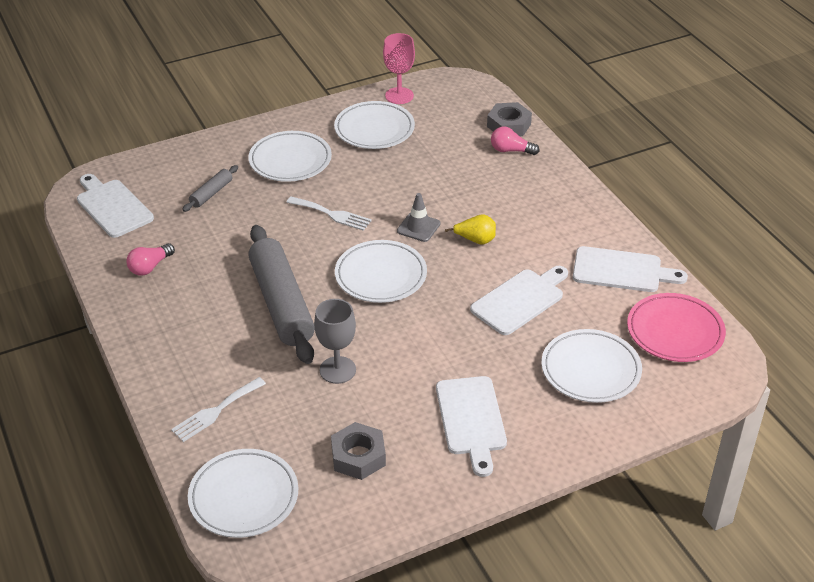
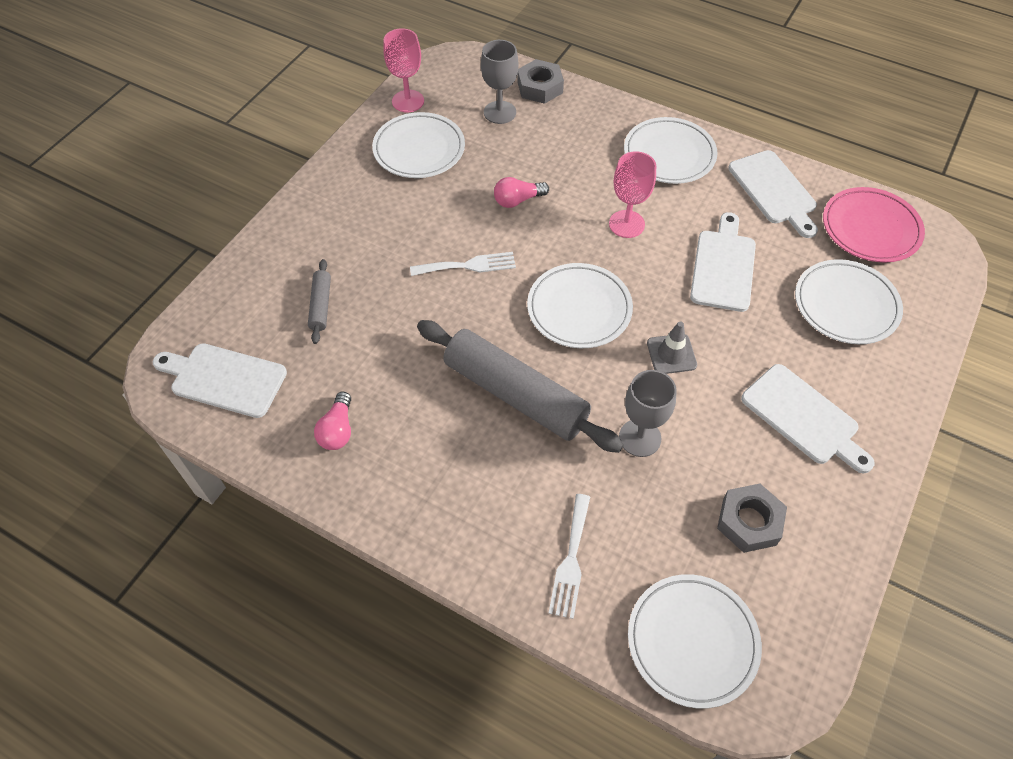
camera: 35 degrees left, 15 degrees up
(290, 160) = (368, 225): white plate -> white plate (669, 155)
(418, 227) = (563, 237): grey traffic cone -> grey traffic cone (671, 354)
(459, 129) = (500, 112): none -> grey goblet
(475, 240) = (626, 224): yellow pear -> pink goblet
(511, 150) = (567, 113): pink light bulb -> pink light bulb (517, 200)
(621, 270) = (774, 190): white cutting board -> white cutting board turned 90 degrees clockwise

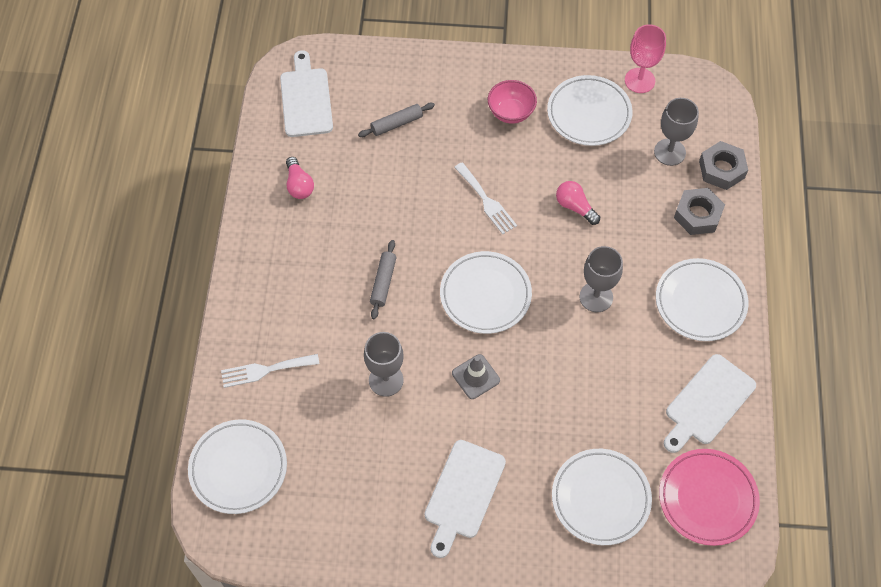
camera: 65 degrees right, 5 degrees up
(338, 430) = (299, 185): pink light bulb -> pink light bulb turned 90 degrees counterclockwise
(376, 206) = (511, 112): none -> pink bowl
(516, 394) = (383, 282): grey rolling pin -> grey rolling pin, size x0.45
(626, 224) = (596, 297): pink goblet -> grey goblet
(723, 266) = (590, 387): white cutting board -> none
(749, 521) = (349, 479): grey nut -> grey nut (697, 215)

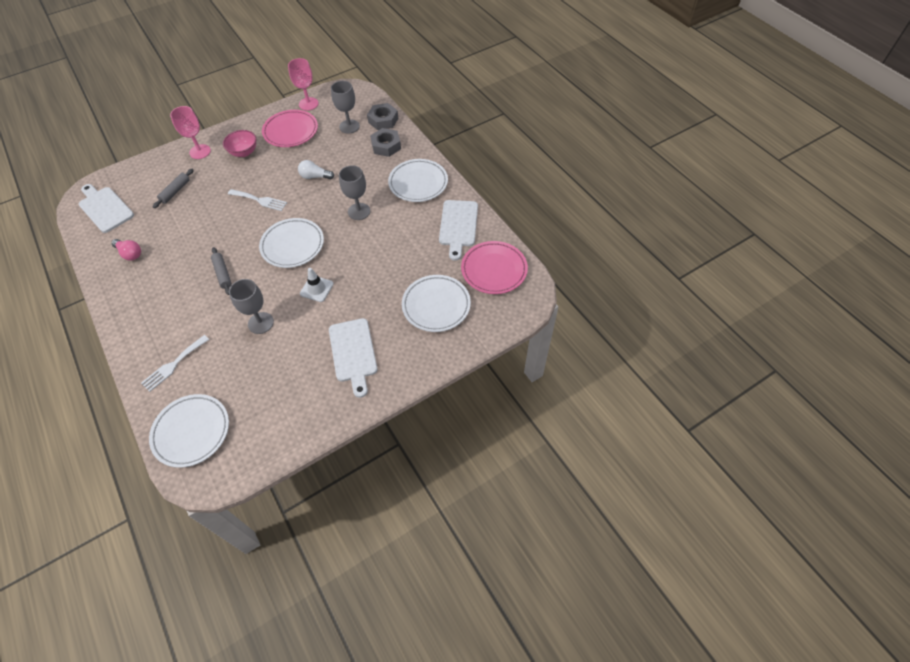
camera: 35 degrees left, 5 degrees down
(459, 78) = (200, 152): none -> pink goblet
(475, 377) = (316, 289): grey traffic cone -> white traffic cone
(575, 207) = (315, 176): pink light bulb -> white light bulb
(589, 113) = (291, 131): white plate -> pink plate

